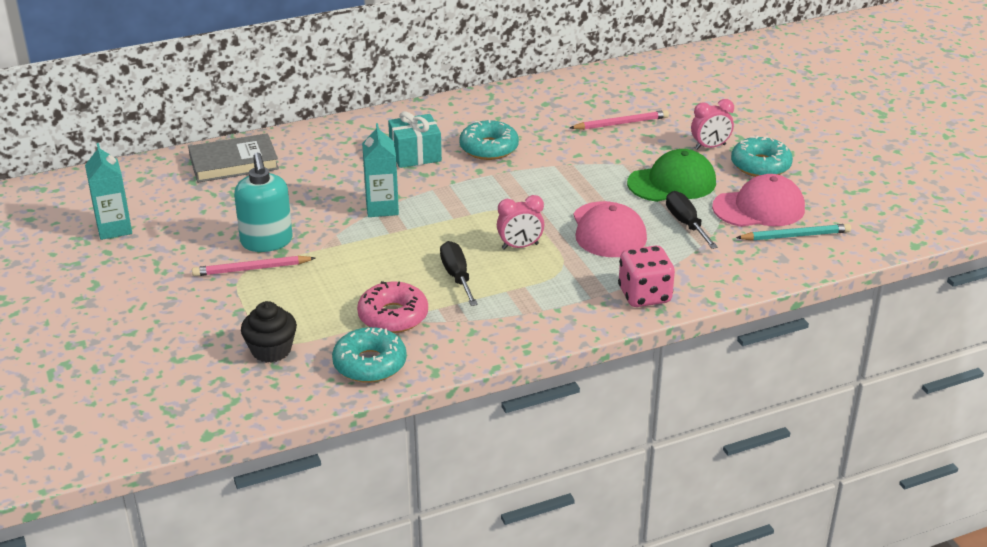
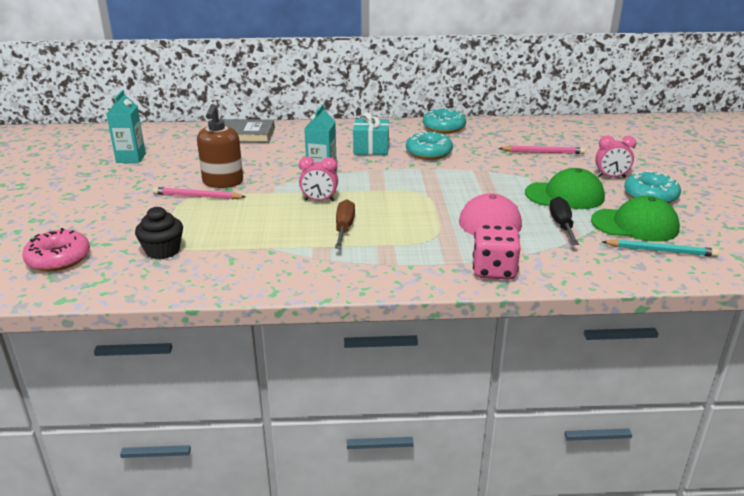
camera: 20 degrees right, 5 degrees down
(267, 242) = (223, 182): turquoise soap dispenser -> brown soap dispenser
(370, 364) = (227, 275): turquoise donut -> turquoise donut (444, 127)
(393, 316) = (273, 246): pink donut -> pink donut (58, 258)
(457, 276) = (344, 228): black screwdriver -> brown screwdriver
(520, 246) = (409, 217): pink clock -> pink clock (319, 200)
(759, 208) = (635, 225): pink cap -> green cap

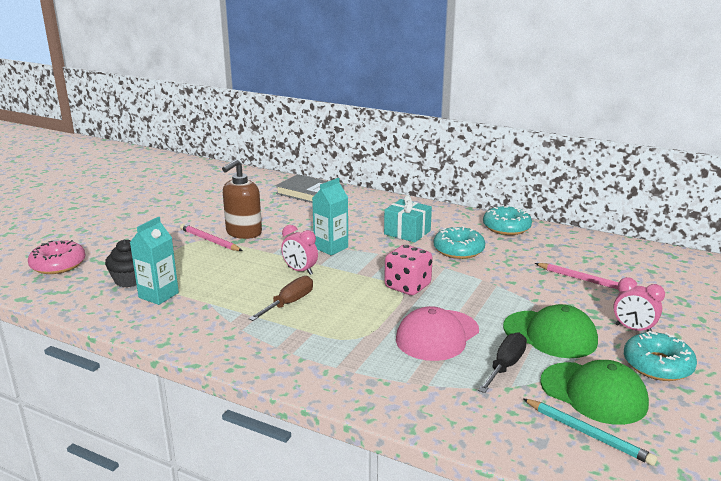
camera: 30 degrees right, 5 degrees down
(131, 158) = (202, 195): turquoise carton -> turquoise carton (158, 295)
(494, 271) = (373, 390): pink dice -> pink dice (407, 287)

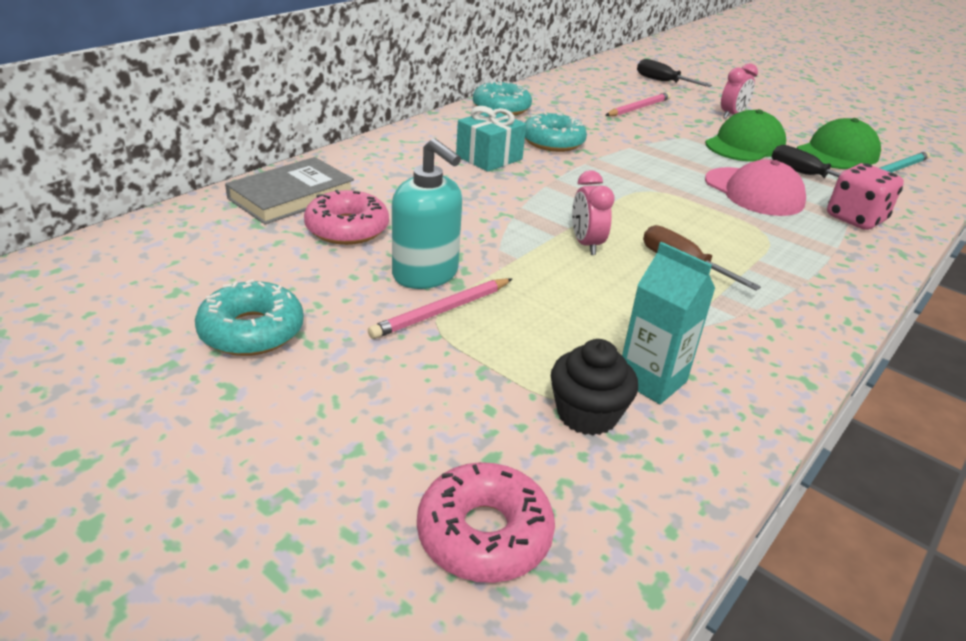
camera: 80 degrees left, 10 degrees up
(243, 233) = (426, 274): brown soap dispenser -> turquoise soap dispenser
(282, 210) = (347, 229): none -> pink donut
(300, 271) = (586, 244): pink clock -> pink clock turned 120 degrees clockwise
(331, 248) = (516, 212): turquoise carton -> none
(407, 287) = (643, 186): pink dice -> pink dice (855, 219)
(657, 365) = (788, 123): turquoise donut -> turquoise donut (252, 331)
(687, 290) = (662, 81): none -> black screwdriver

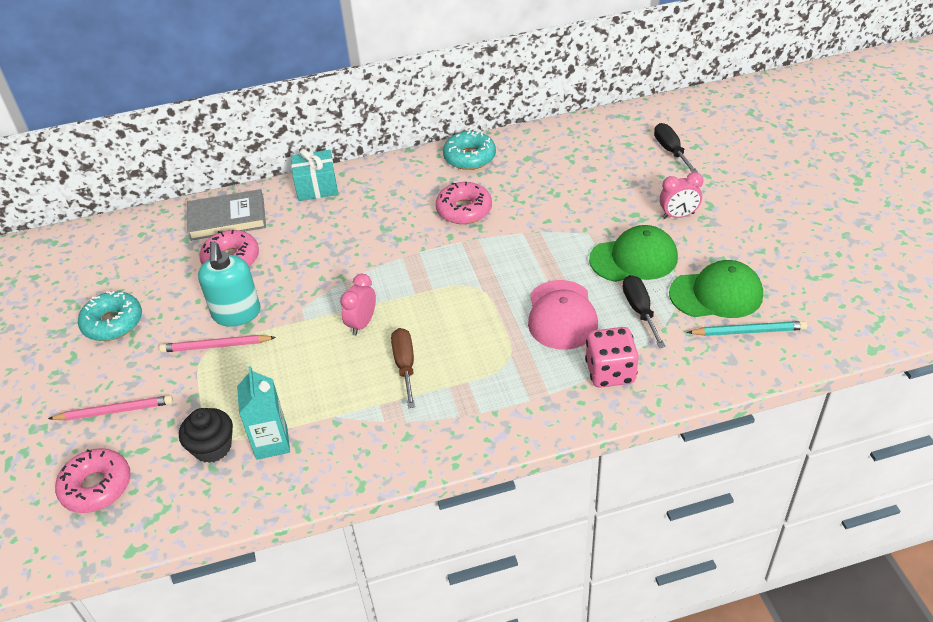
camera: 40 degrees right, 10 degrees up
(489, 158) = (394, 215): turquoise gift -> turquoise gift (317, 187)
(553, 142) = (464, 210): turquoise donut -> pink donut
(638, 108) = (595, 184): pink pencil -> pink pencil (115, 411)

